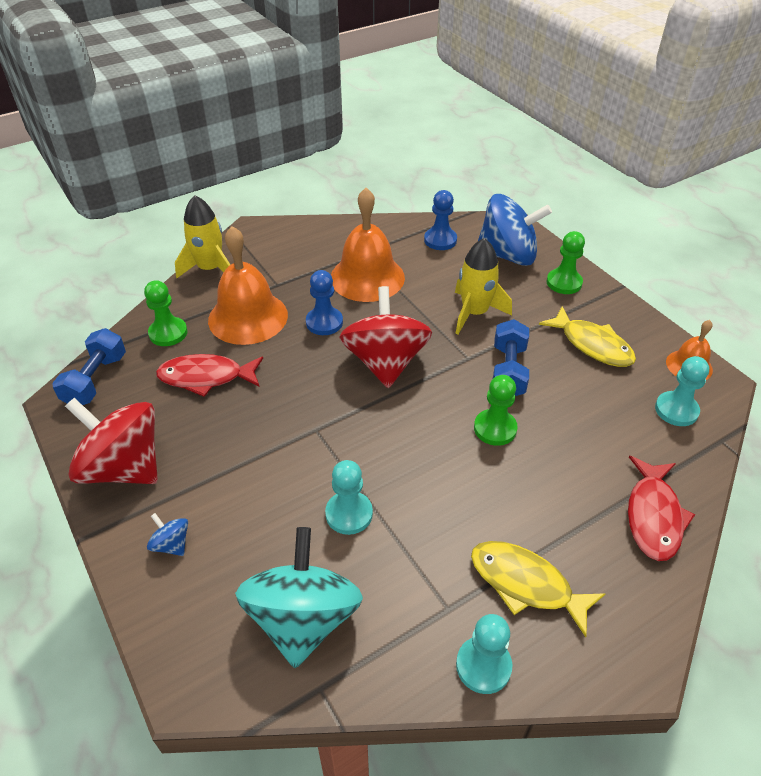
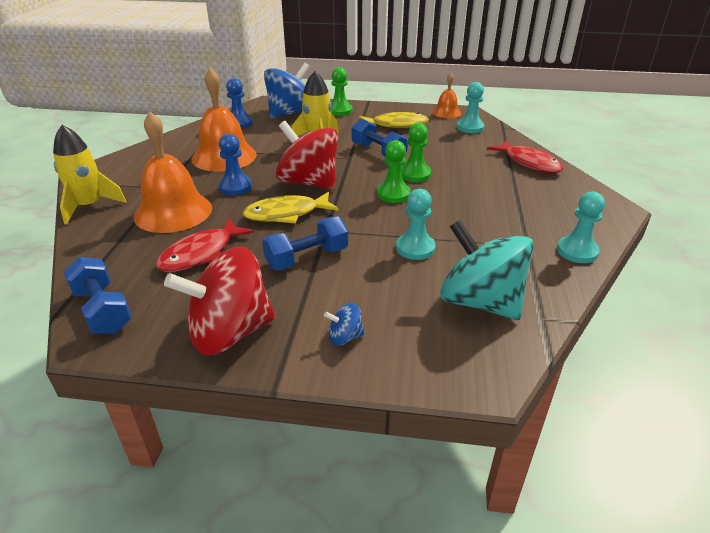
camera: 50 degrees left, 10 degrees down
(168, 333) = (120, 252): green pawn -> green pawn (393, 194)
(260, 446) = (307, 258): none -> blue dumbbell
(526, 584) = (534, 214): yellow fish -> yellow fish (286, 214)

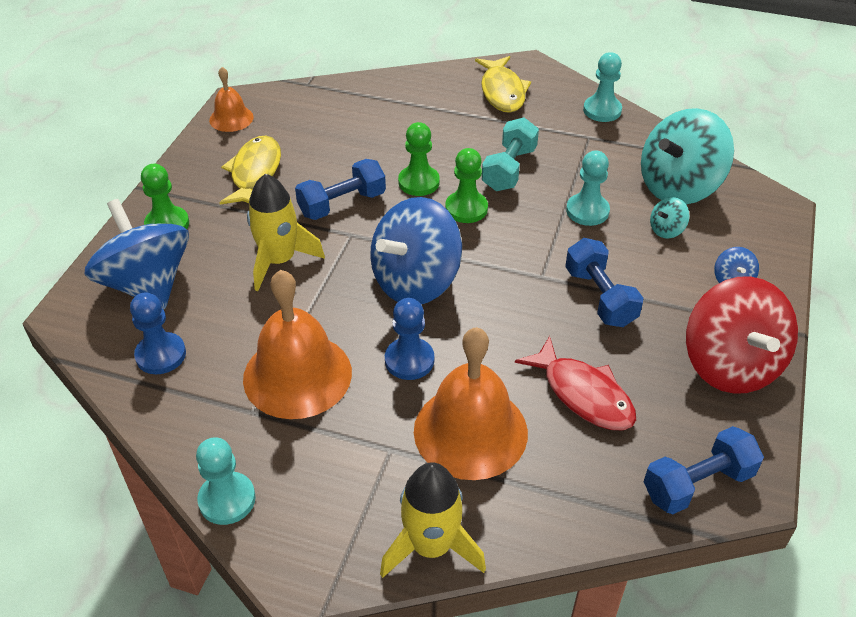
camera: 80 degrees left, 10 degrees up
(286, 214) = (497, 309): yellow fish -> yellow fish (502, 92)
(309, 182) = (416, 281): red spinning top -> blue spinning top
(407, 294) = (666, 230): none -> turquoise spinning top
(452, 208) = (509, 169): none -> turquoise dumbbell
(470, 128) = (295, 109): turquoise pawn -> turquoise pawn (227, 499)
(529, 163) = (414, 90): red fish -> none

